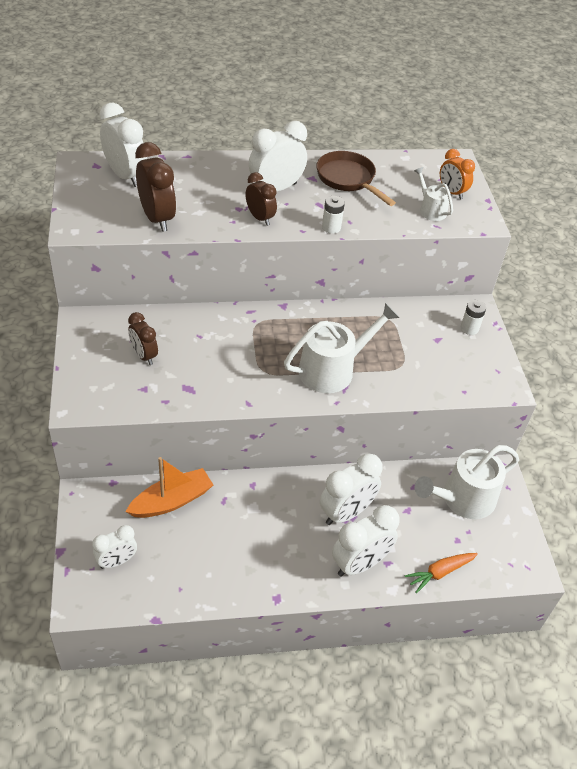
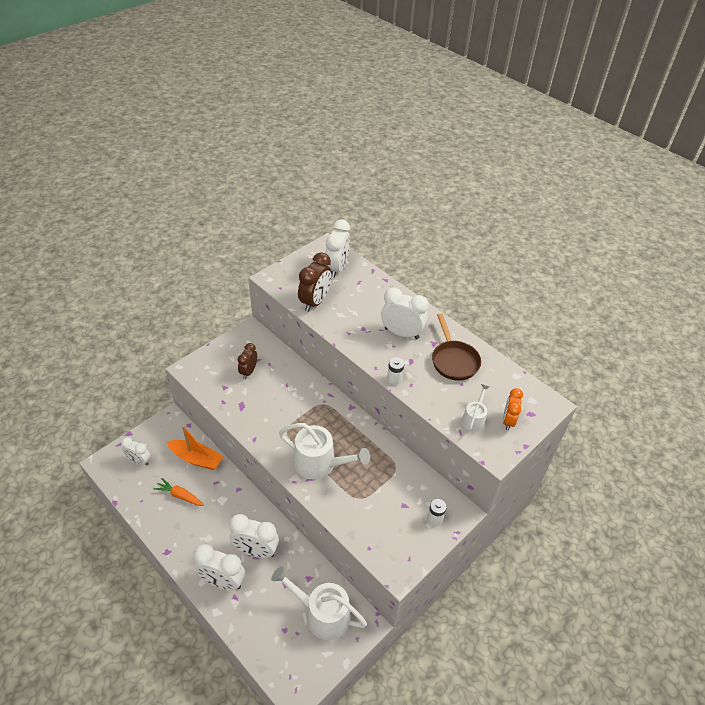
camera: 55 degrees right, 0 degrees up
(260, 218) = (365, 342): brown clock -> none
(348, 179) = (454, 360): brown pan -> brown pan turned 150 degrees clockwise
(440, 573) = (249, 633): orange carrot -> orange carrot (180, 496)

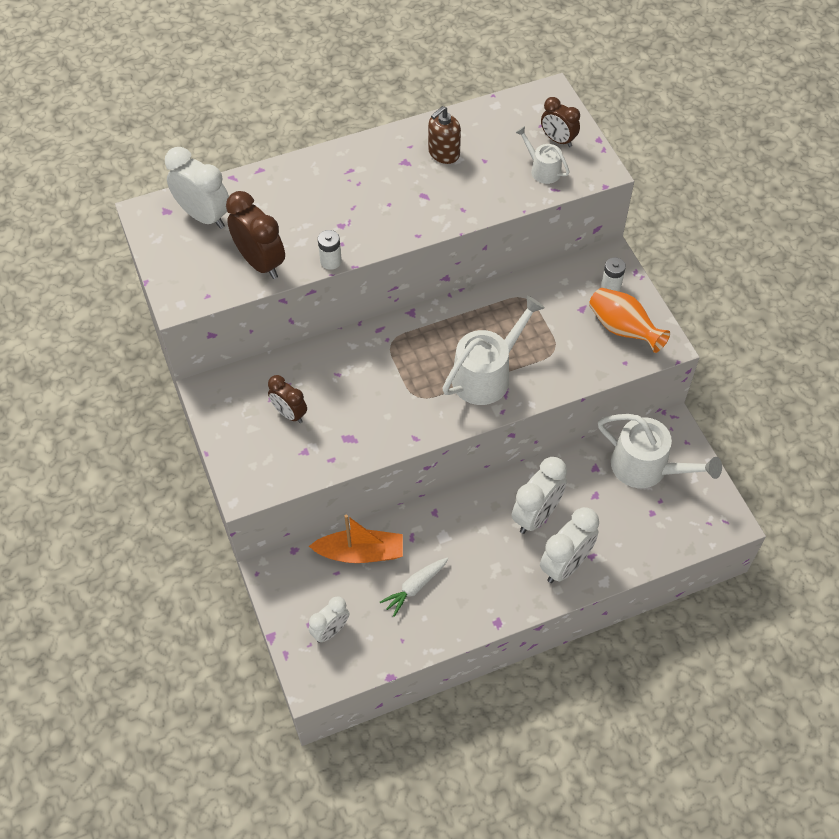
camera: 65 degrees left, 10 degrees up
(180, 496) = (415, 587): orange carrot -> white carrot
(196, 458) = (360, 553): orange boat -> orange boat turned 45 degrees clockwise
(322, 614) = (646, 467): white watering can -> white watering can turned 105 degrees counterclockwise
(394, 379) = (446, 223): white battery -> white battery (331, 261)
(398, 538) = (623, 329): none -> orange vase
(401, 333) = (371, 188): white clock -> none
(454, 360) = (443, 153): brown pan -> brown soap dispenser
(508, 421) = (558, 140): orange clock -> brown clock

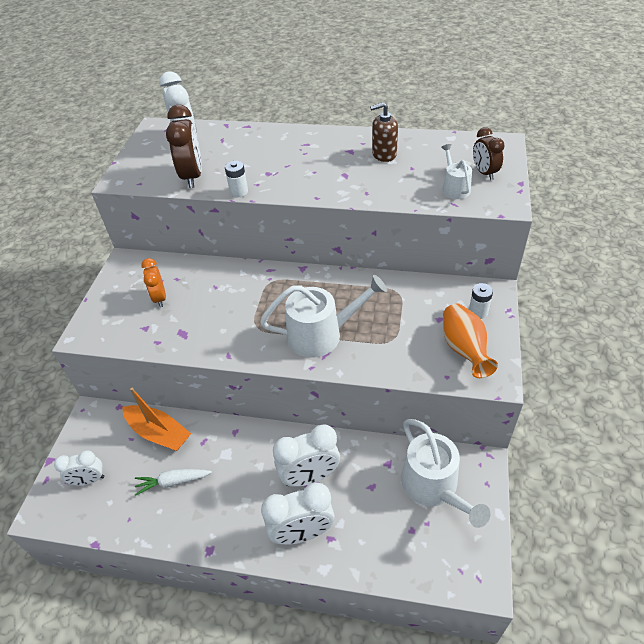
camera: 35 degrees right, 10 degrees down
(289, 413) = (160, 298): brown clock -> orange clock

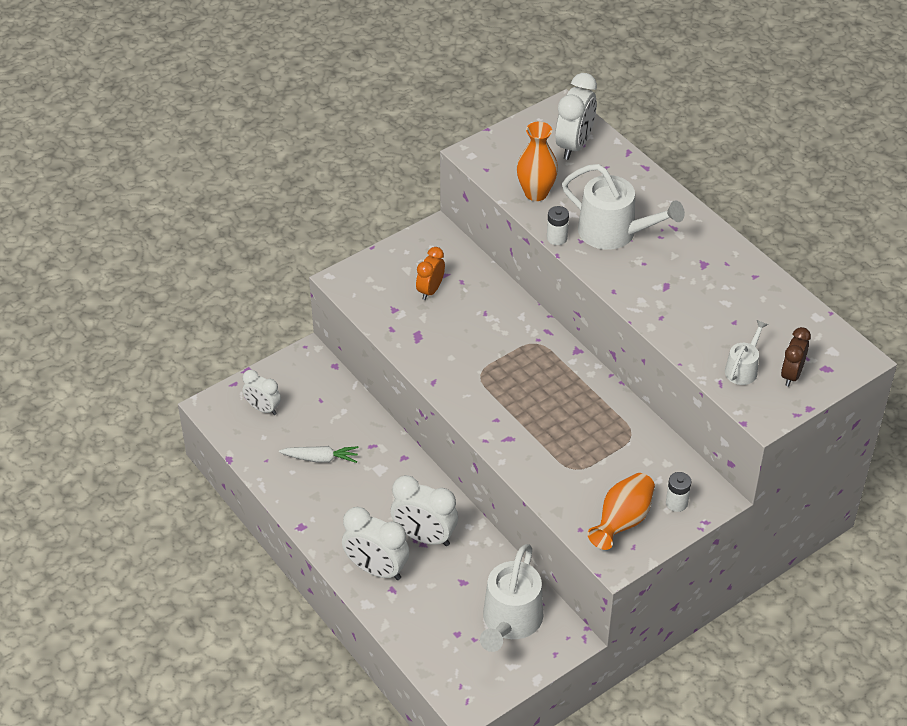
camera: 40 degrees right, 0 degrees up
(159, 433) = (345, 412): orange boat -> none
(173, 482) = (320, 458): white carrot -> white carrot turned 150 degrees clockwise
(192, 176) = (536, 193): brown clock -> orange vase
(321, 334) = (523, 420): white watering can -> white watering can (614, 232)
(384, 154) = (729, 289): brown soap dispenser -> none

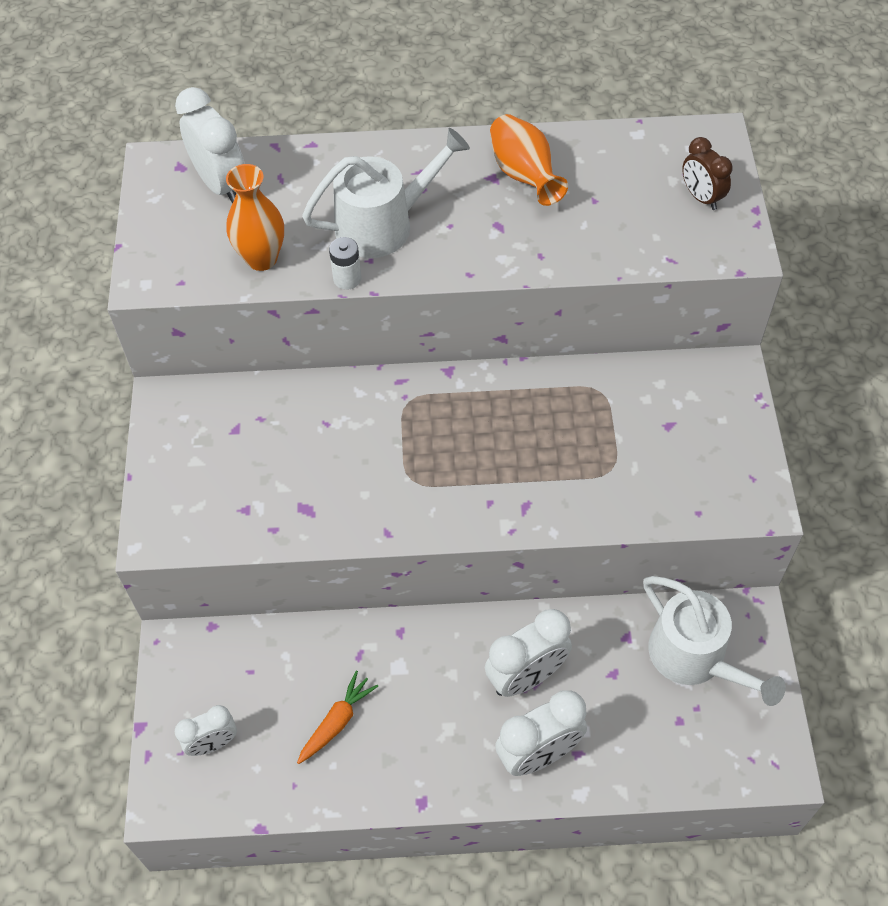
camera: 55 degrees left, 10 degrees up
(320, 458) = (337, 722): white carrot -> orange carrot
(430, 290) = (247, 456): orange clock -> none
(622, 521) = (712, 468): orange vase -> orange vase (524, 175)
(676, 503) = (718, 406): white battery -> none
(743, 369) = (665, 230): white watering can -> none

